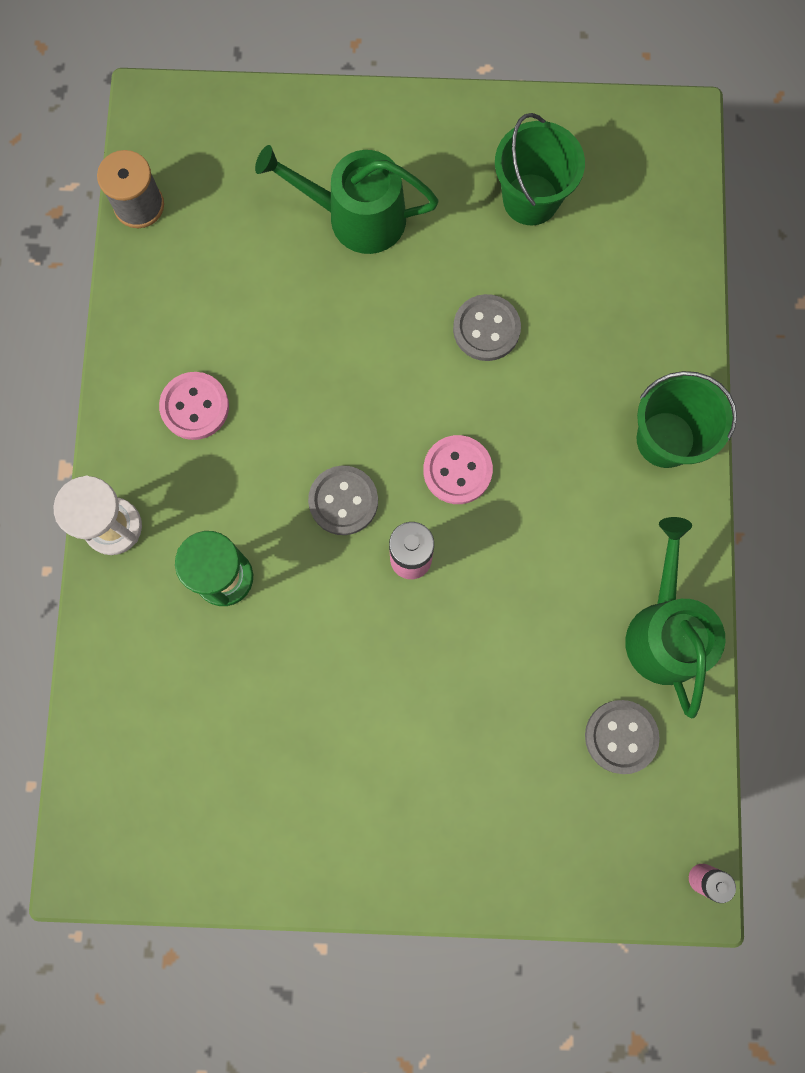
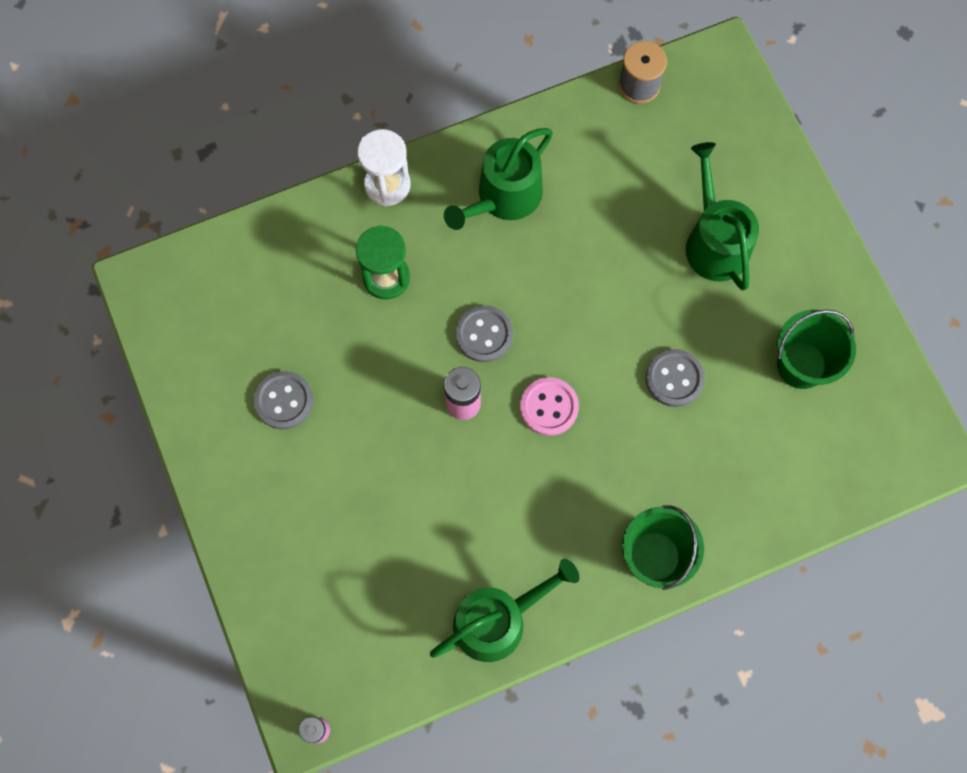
camera: 65 degrees right, 5 degrees down
(195, 407) = (504, 197): pink button -> green watering can
(621, 736) = (399, 621): grey button -> grey button (284, 401)

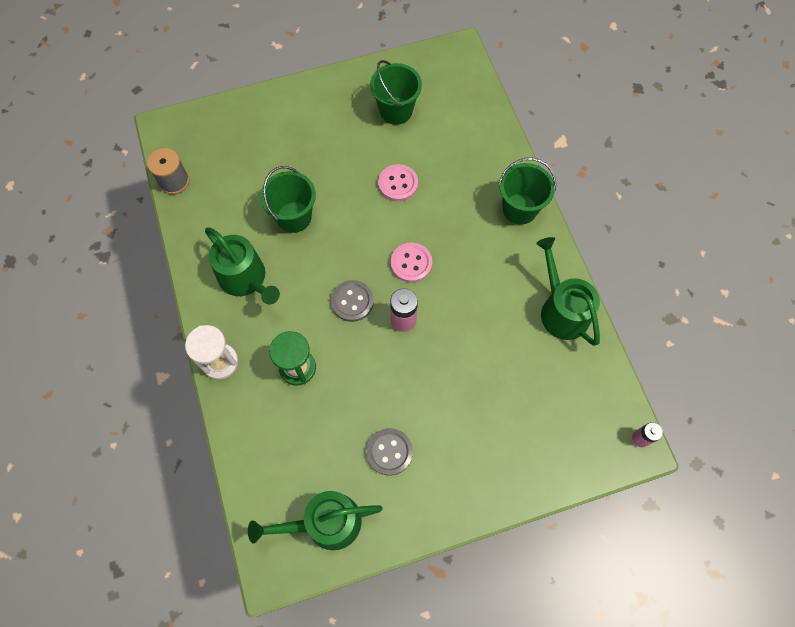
camera: 85 degrees left, 5 degrees down
(603, 244) = (294, 217): none -> green bucket
(674, 378) = (398, 184): grey button -> pink button
(714, 242) = (302, 149): green watering can -> green watering can (325, 523)

